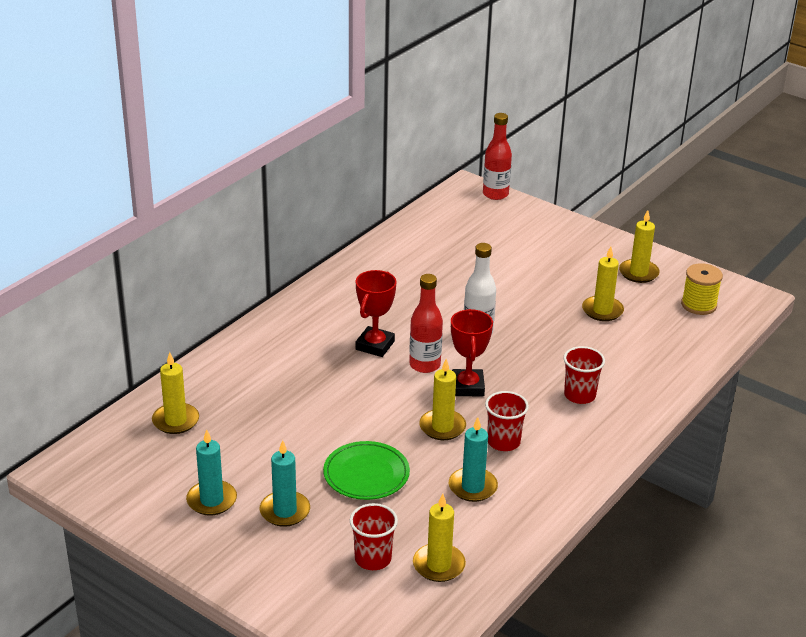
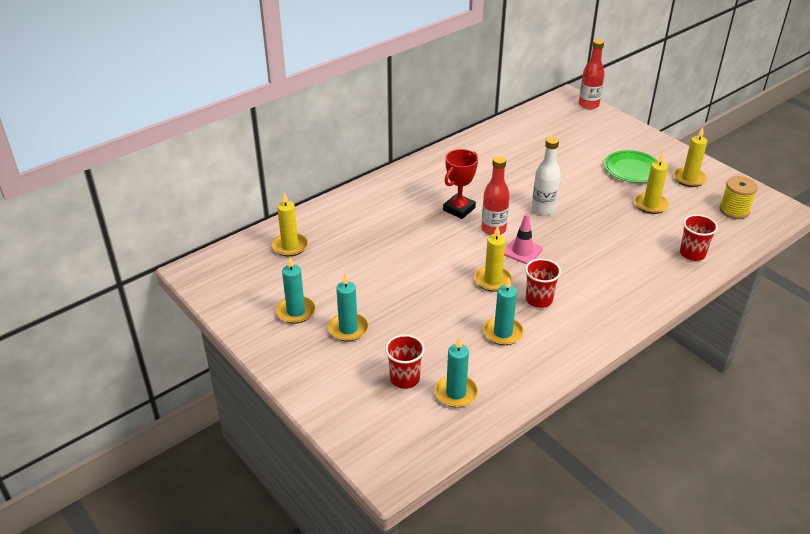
camera: 15 degrees right, 5 degrees up
(366, 474) = (421, 309): green plate -> green plate (632, 169)
(438, 565) = (456, 393): yellow candle -> turquoise candle
(467, 387) = (522, 251): red trophy -> pink traffic cone
(579, 395) = (613, 271): red cup -> red cup (692, 254)

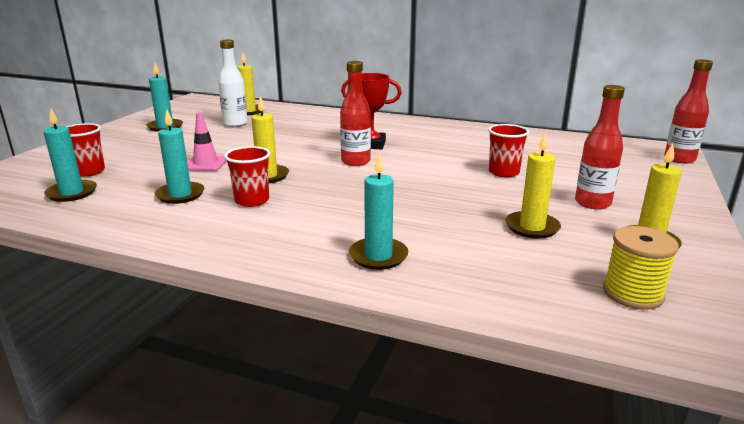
camera: 60 degrees right, 15 degrees down
(348, 329) = (151, 143): turquoise candle -> turquoise candle (378, 256)
(522, 251) = (333, 179): pink traffic cone -> pink traffic cone (205, 164)
(543, 209) = (424, 175): white bottle -> white bottle (235, 124)
(632, 169) = (592, 203): green plate -> red bottle
(692, 254) = (457, 276): red cup -> red cup (504, 172)

